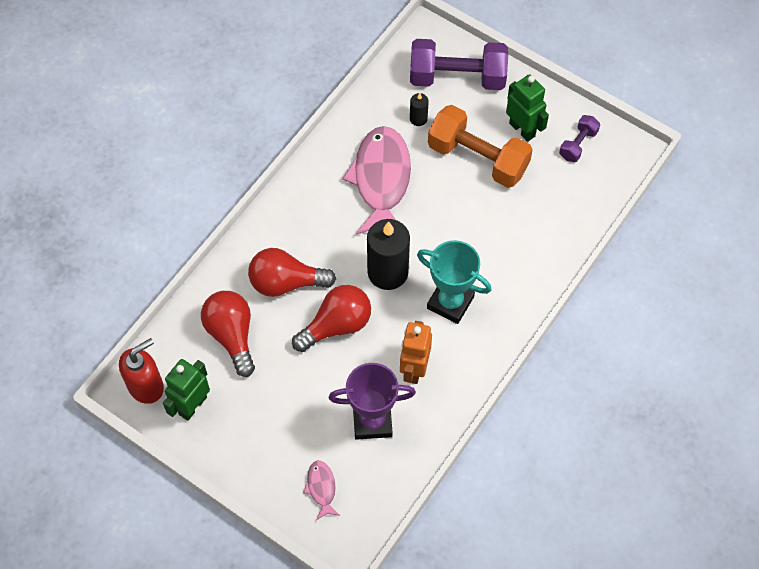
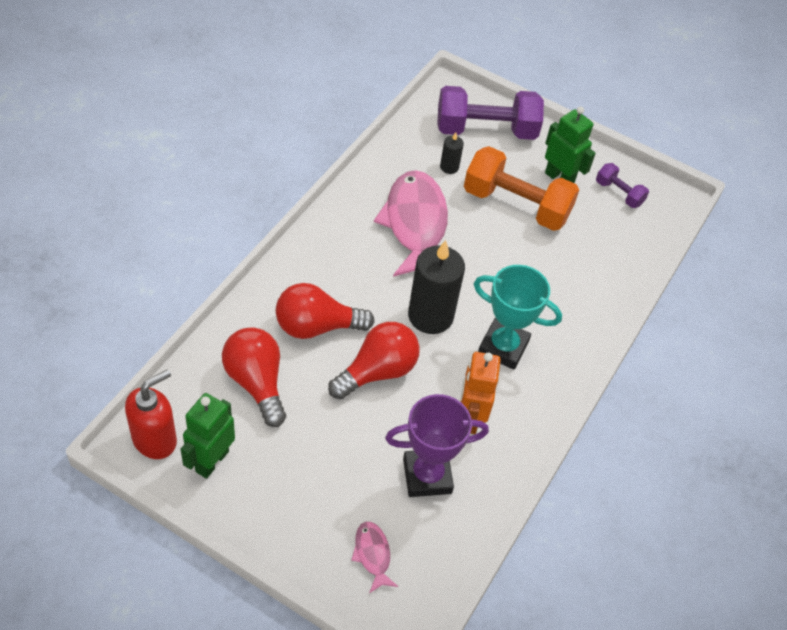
camera: 10 degrees left, 10 degrees down
(578, 144) = (619, 193): purple dumbbell -> purple dumbbell turned 75 degrees counterclockwise

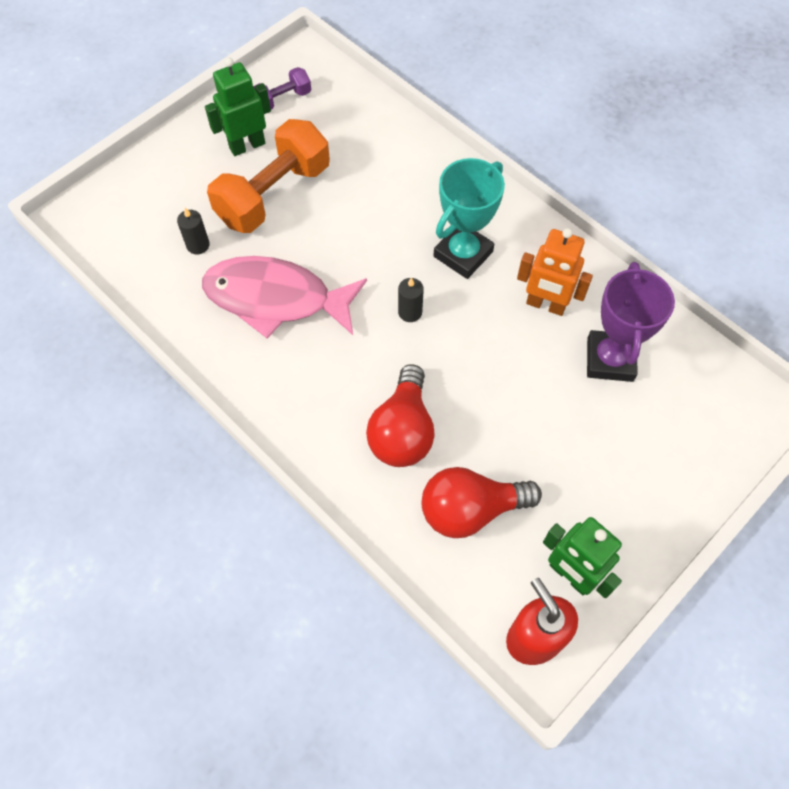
camera: 70 degrees left, 10 degrees up
(372, 555) = (696, 429): pink fish -> none
(377, 371) = (475, 380): red light bulb -> none
(430, 316) = (410, 312): black candle -> black candle, size x0.46
(486, 130) = (151, 195): purple dumbbell -> none

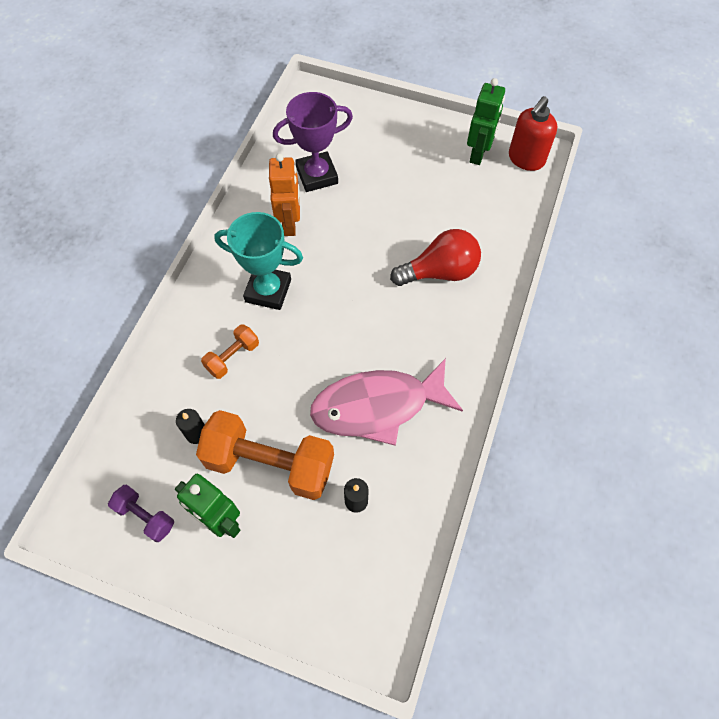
camera: 115 degrees left, 0 degrees up
(276, 299) = (378, 406): pink fish -> pink fish turned 90 degrees clockwise
(399, 200) = (232, 357): none -> orange dumbbell
(410, 312) = (340, 305): black candle -> black candle (196, 433)
(470, 510) = (470, 214): red light bulb -> none

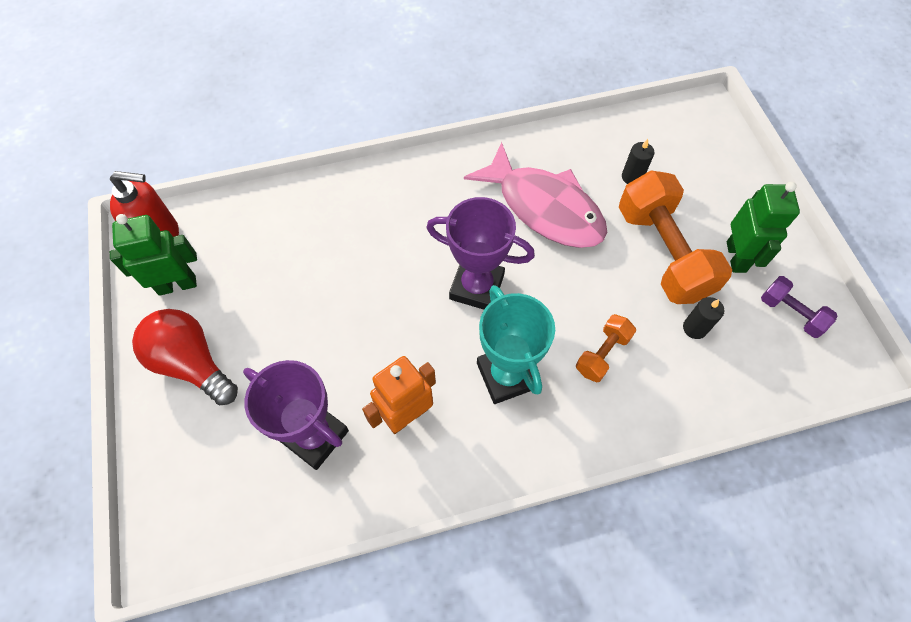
camera: 125 degrees left, 0 degrees up
(145, 516) = (790, 313): purple dumbbell -> purple dumbbell turned 45 degrees counterclockwise
(232, 357) = (602, 354): orange dumbbell -> orange dumbbell turned 60 degrees counterclockwise
(345, 314) = (476, 287): none -> purple trophy
(440, 272) = (367, 237): red light bulb -> red light bulb (192, 363)

